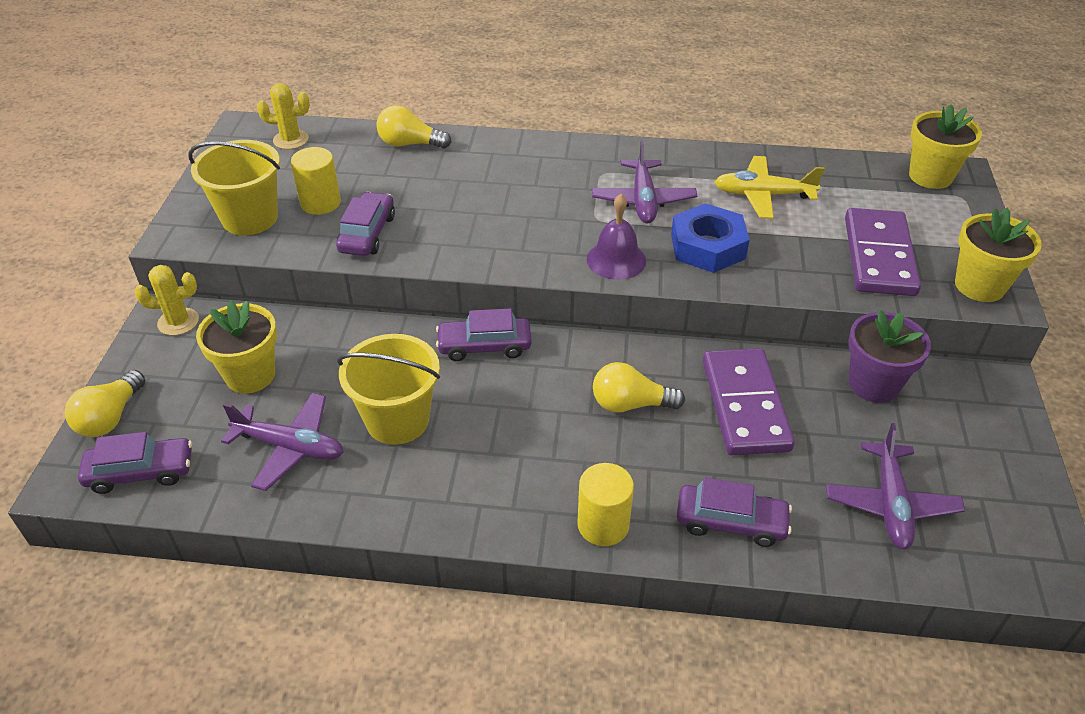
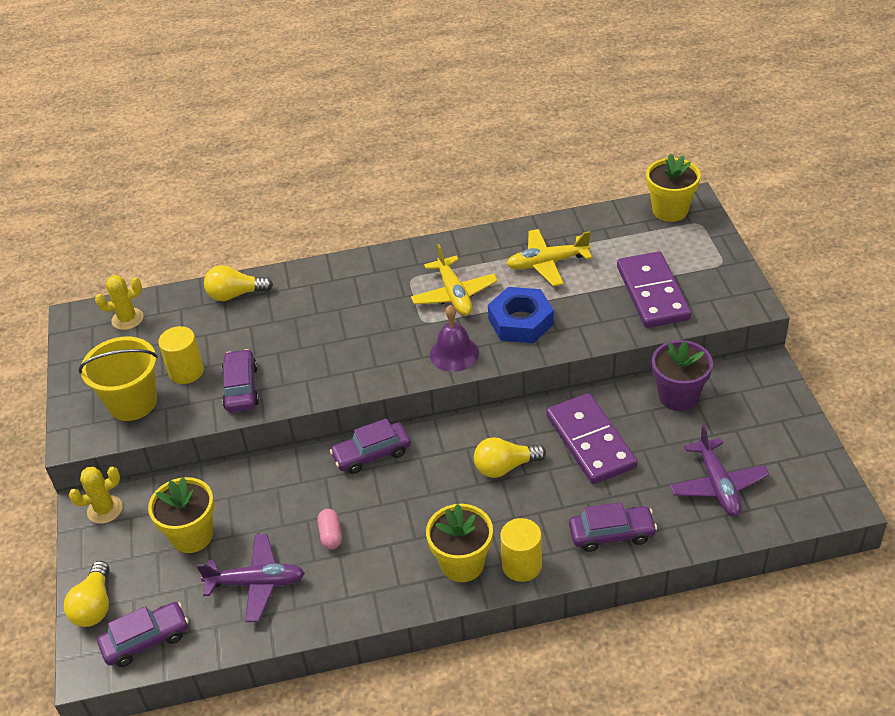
camera: 15 degrees left, 0 degrees up
(397, 420) = (331, 535): yellow bucket -> pink capsule
(643, 200) = (454, 294): purple plane -> yellow plane
(979, 286) = (732, 297): yellow flower pot -> yellow flower pot (462, 564)

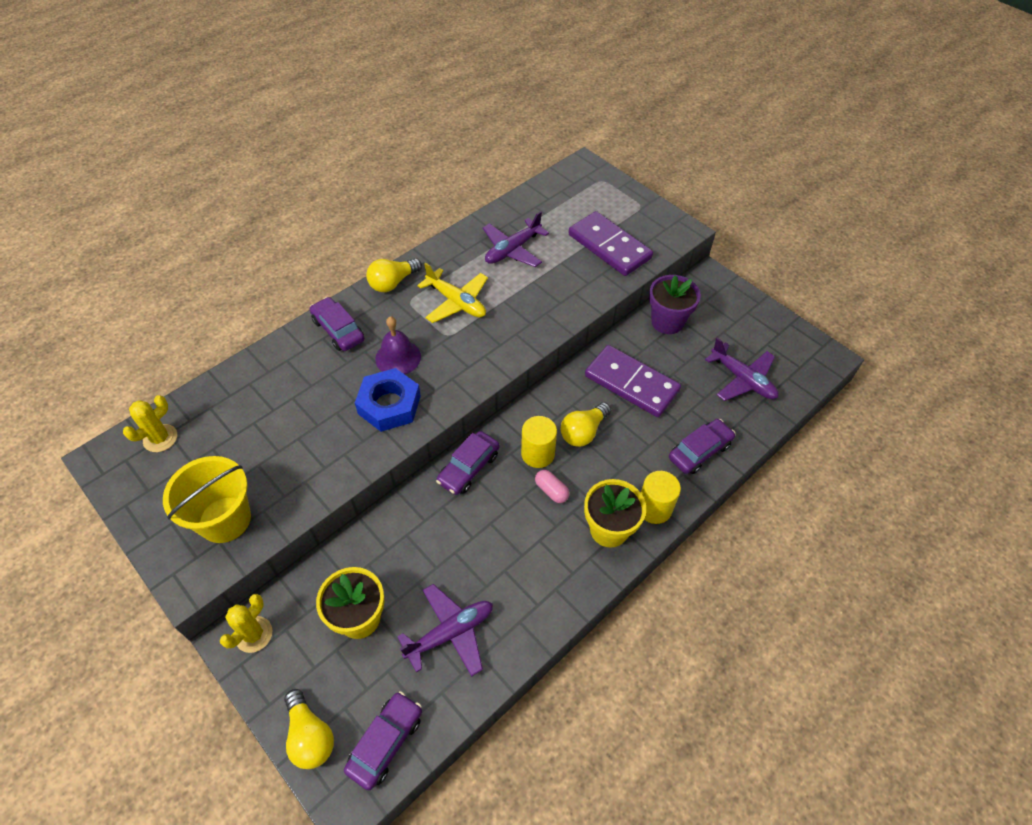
camera: 35 degrees left, 10 degrees up
(186, 371) = (259, 466): yellow cylinder -> yellow cylinder (537, 454)
(235, 294) = (256, 374): yellow light bulb -> yellow light bulb (393, 283)
(241, 388) = (325, 460): purple car -> purple car (338, 330)
(331, 535) = (485, 556): pink capsule -> pink capsule (551, 490)
(454, 353) = (493, 353): purple bell -> purple bell (398, 357)
(520, 321) = (527, 306): blue nut -> blue nut (389, 405)
(547, 263) = (512, 250): yellow plane -> purple plane
(670, 210) = (574, 177): yellow flower pot -> none

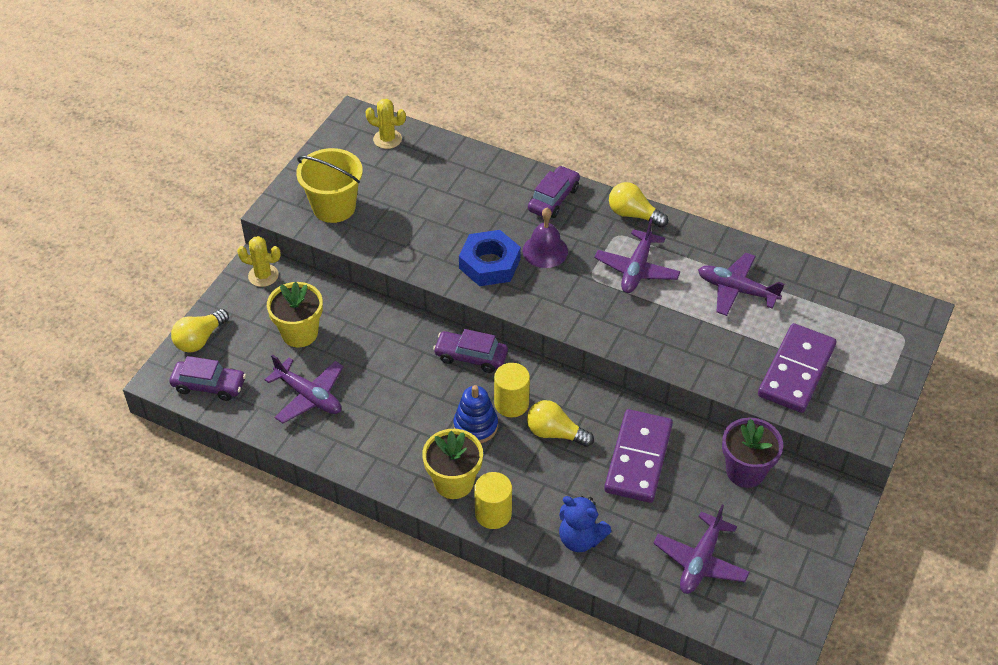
camera: 70 degrees right, 5 degrees down
(456, 302) = (636, 269): yellow plane -> purple plane
(551, 490) = (475, 426): pink capsule -> blue stacking toy
(699, 451) = (580, 539): purple car -> blue teddy bear

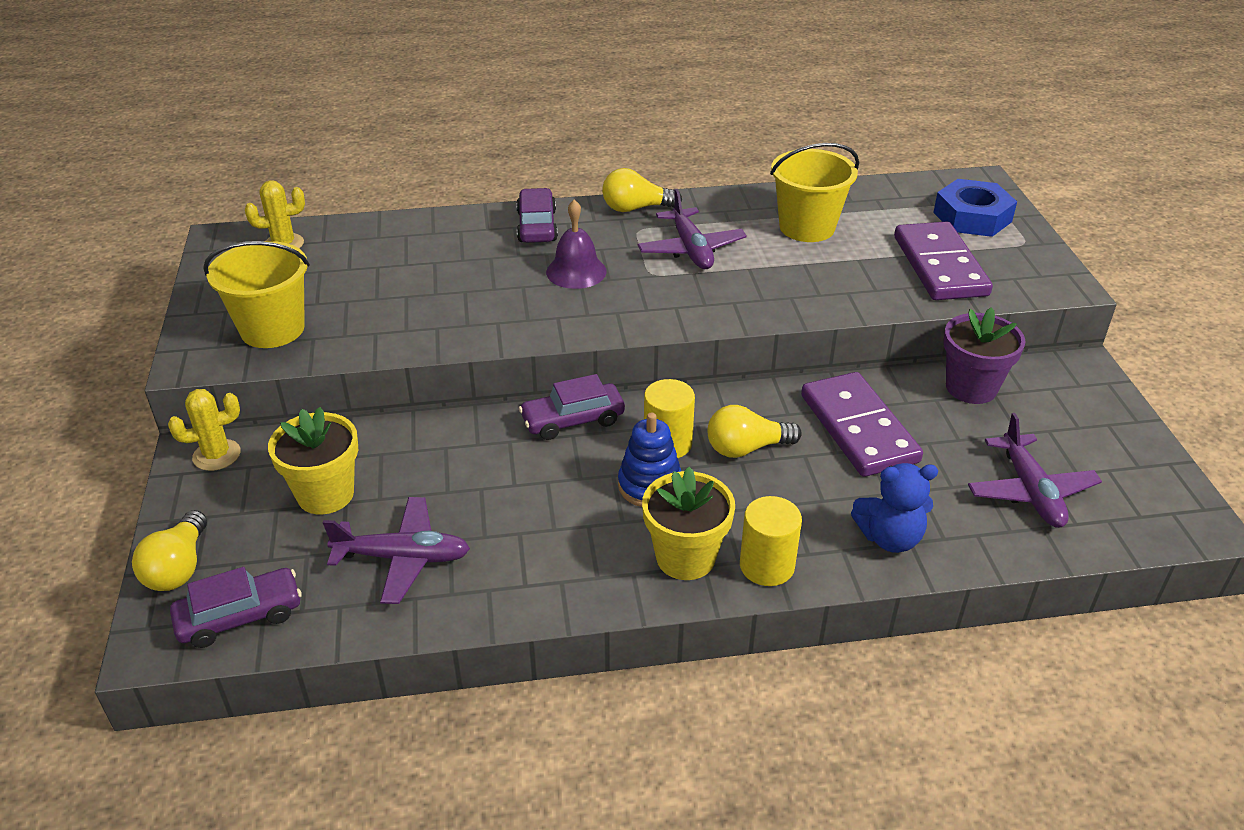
camera: 35 degrees left, 10 degrees down
(489, 264) = (525, 307): blue nut -> blue nut (972, 217)
(736, 290) = (807, 227): purple plane -> yellow bucket

